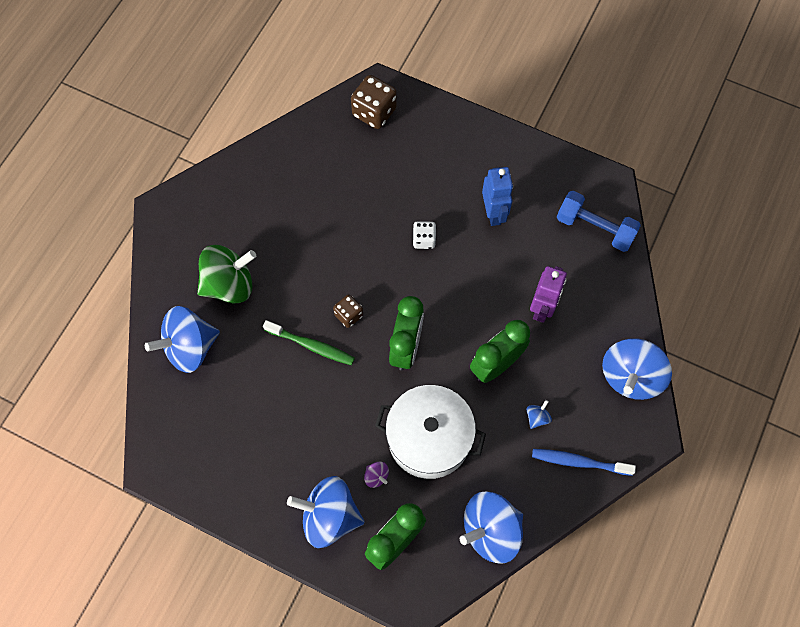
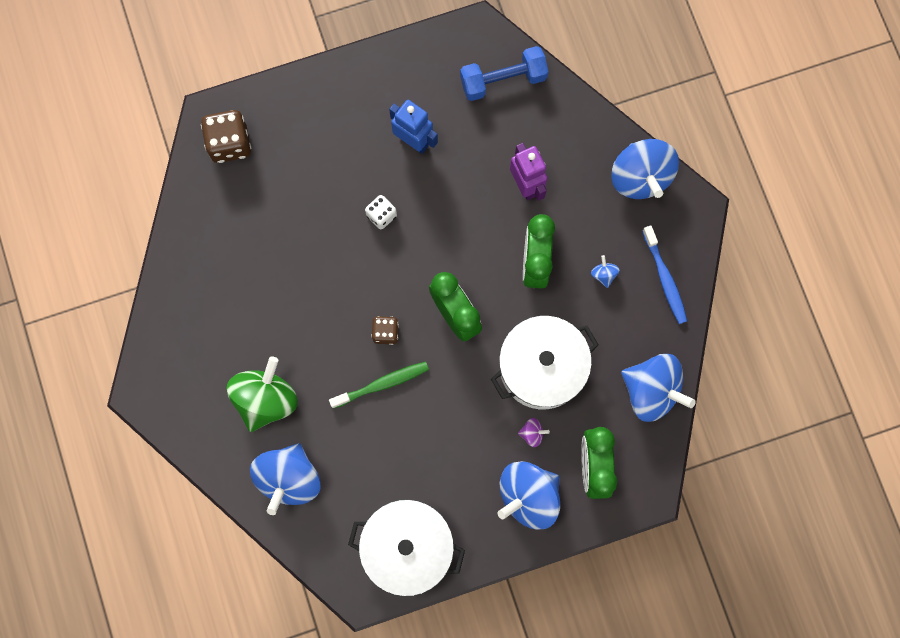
camera: 45 degrees left, 10 degrees up
(214, 468) = (407, 547): none -> white pot
(490, 530) = (651, 391): blue spinning top -> blue spinning top turned 75 degrees counterclockwise
(579, 462) = (664, 278): blue toothbrush -> blue toothbrush turned 75 degrees counterclockwise

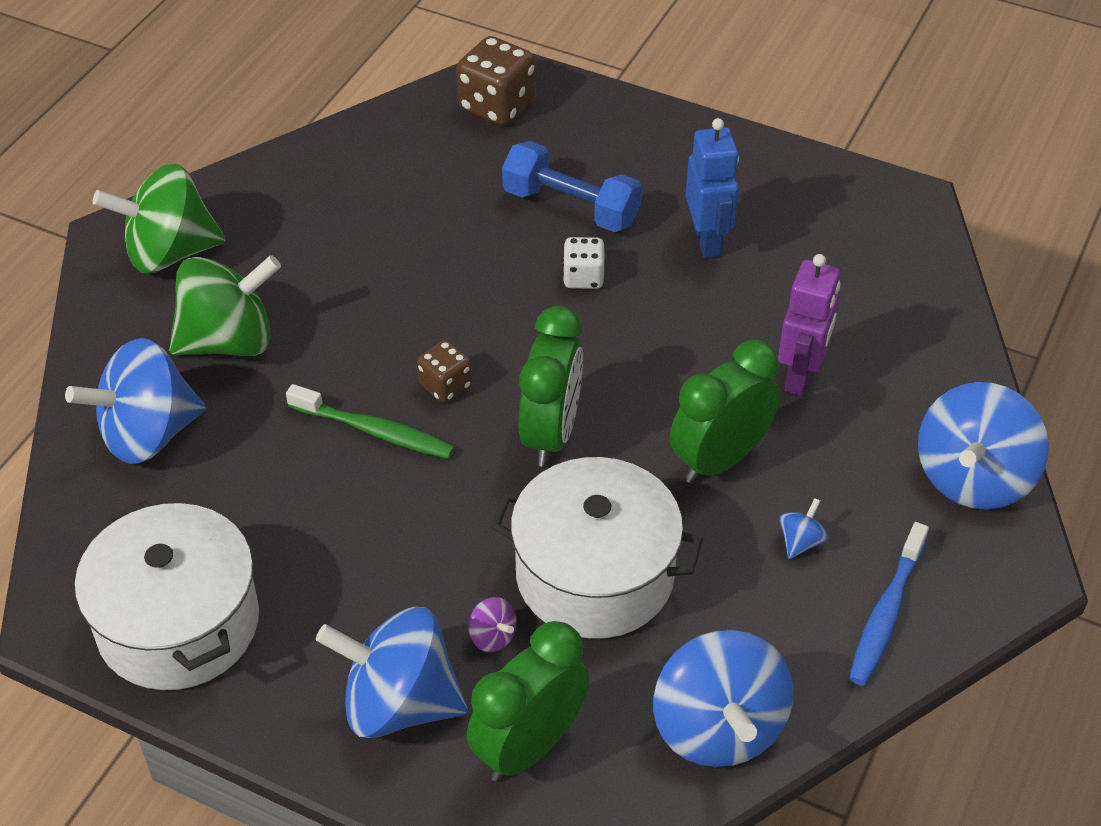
camera: 45 degrees right, 30 degrees down
(179, 379) = (169, 253): none -> green spinning top
(503, 80) = (889, 261): blue dumbbell -> blue dumbbell (571, 207)

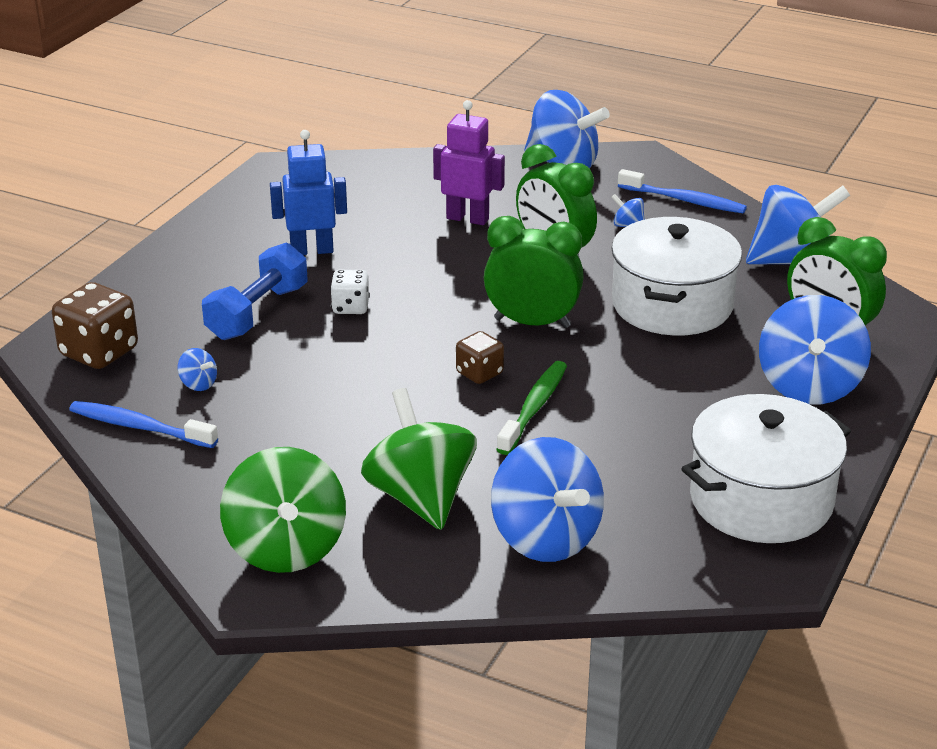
camera: 90 degrees left, 15 degrees down
(368, 145) = (140, 427): none -> blue toothbrush
(437, 176) = (198, 384): none -> blue spinning top
(492, 637) = (738, 347): purple spinning top -> none

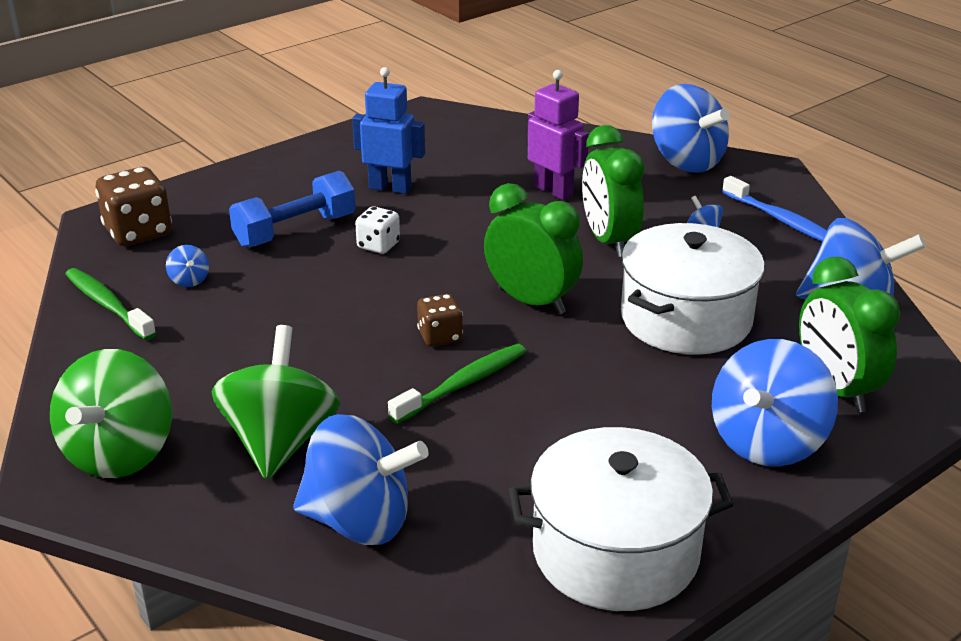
camera: 25 degrees right, 0 degrees up
(140, 427) = (108, 305): blue toothbrush -> green toothbrush
(545, 538) = (359, 521): blue spinning top -> blue spinning top turned 75 degrees counterclockwise

